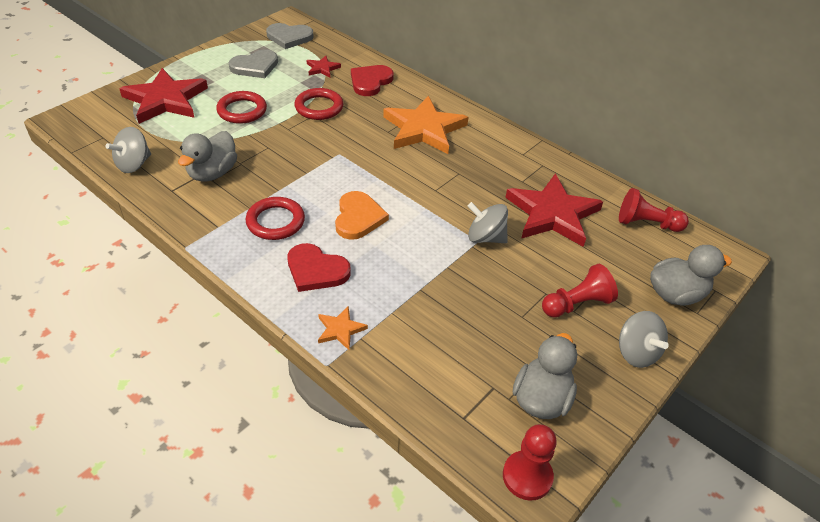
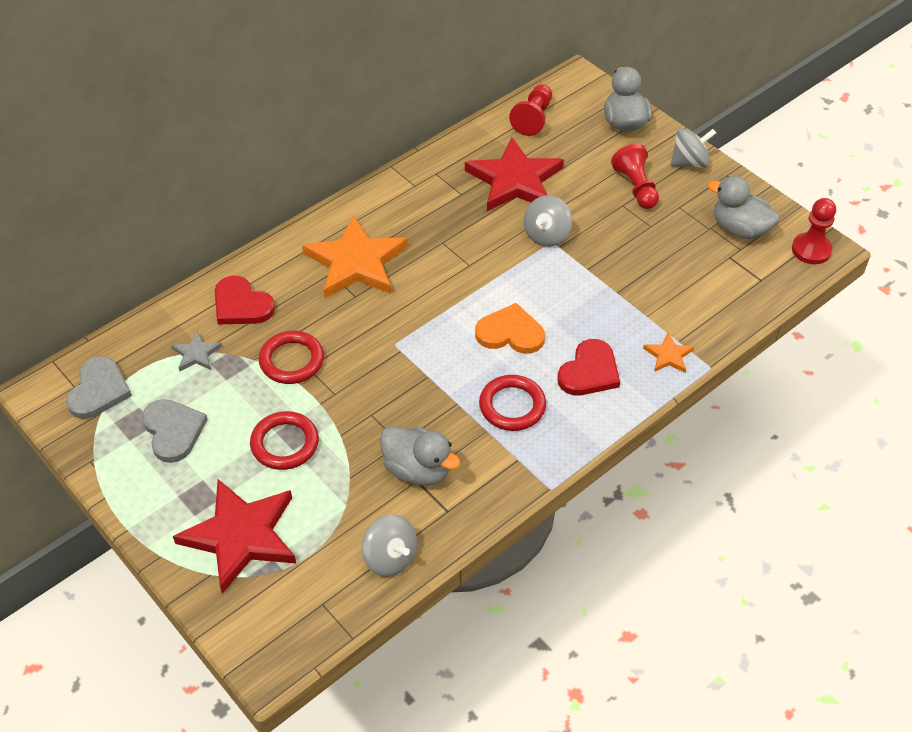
camera: 80 degrees left, 5 degrees up
(322, 68) = (196, 354): red star -> grey star

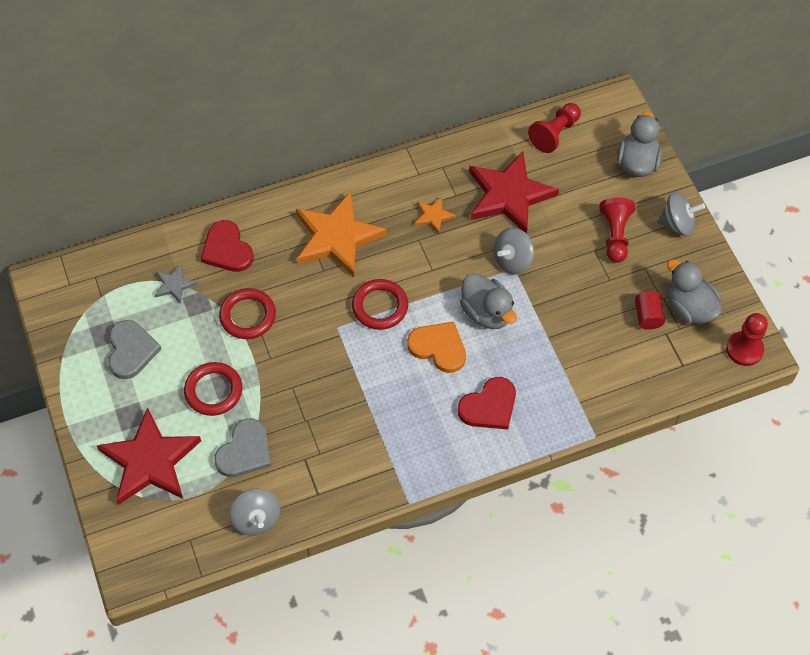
camera: 20 degrees right, 10 degrees up
(99, 390) = (87, 294): grey heart -> grey heart (245, 451)
(418, 470) = (309, 450): grey duck -> grey duck (486, 312)
(512, 406) = (410, 417): red ring -> red ring (380, 306)
(668, 355) = (564, 413): orange star -> orange star (433, 216)
(704, 247) = (647, 316): none -> red cylinder

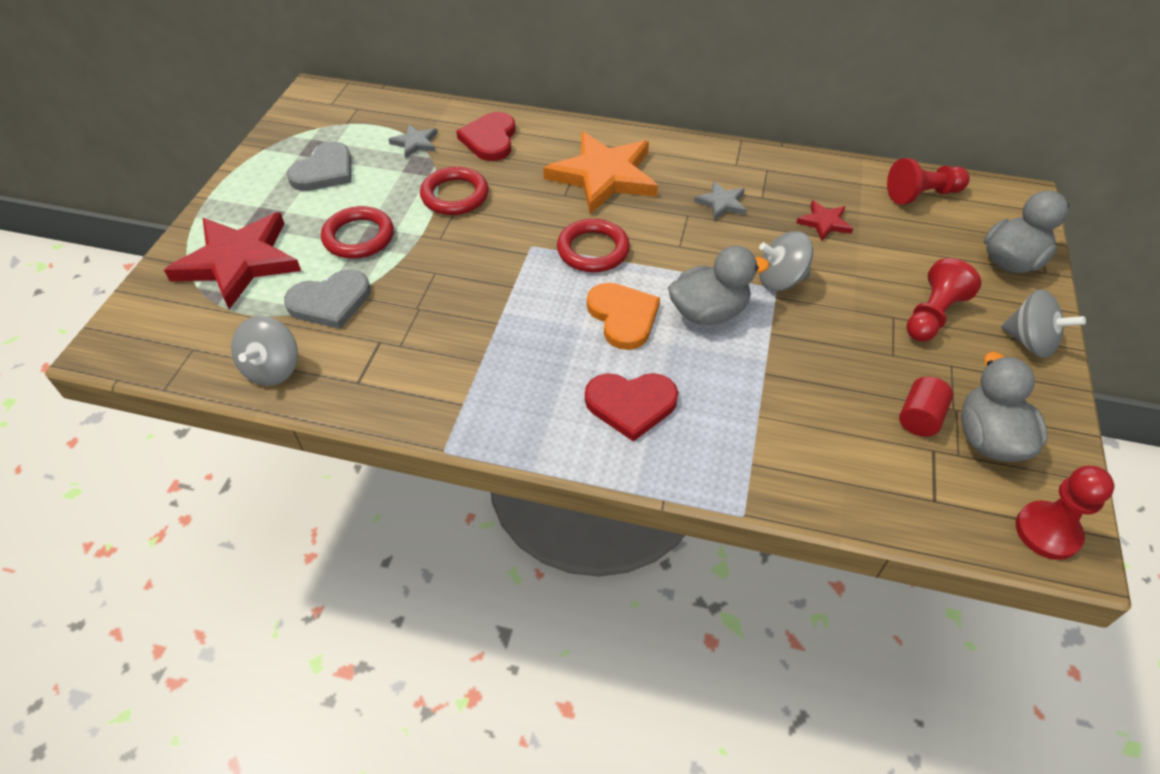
camera: 35 degrees right, 10 degrees down
(433, 216) = (721, 203): orange star -> grey star
(486, 312) = (708, 312): grey duck -> grey duck turned 105 degrees counterclockwise
(509, 195) = (824, 222): red star -> red star, size x0.45

